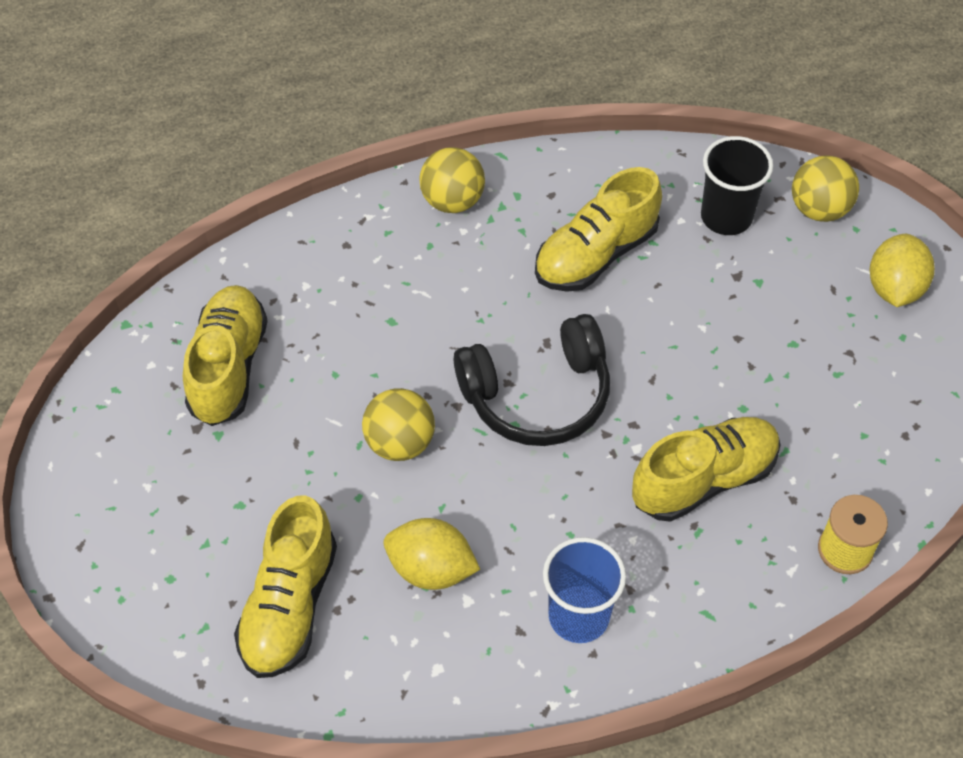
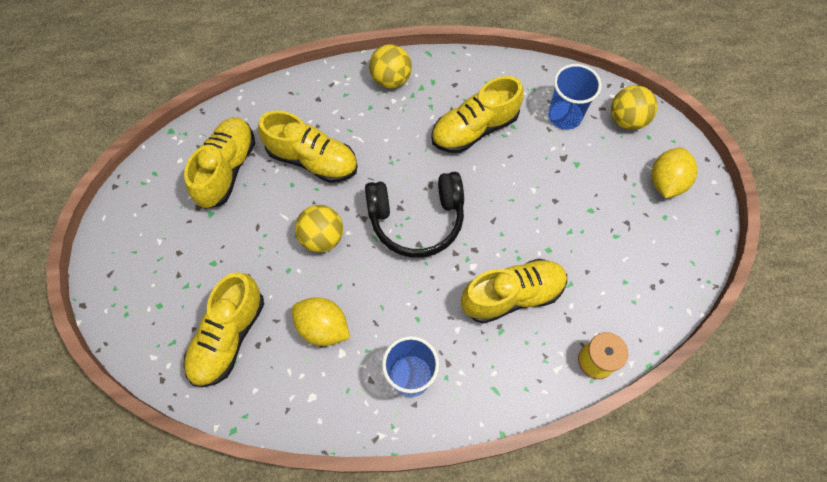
camera: 10 degrees right, 10 degrees up
(359, 334) = (312, 160): none -> yellow shoe
(726, 217) = (564, 116): black cup -> blue cup

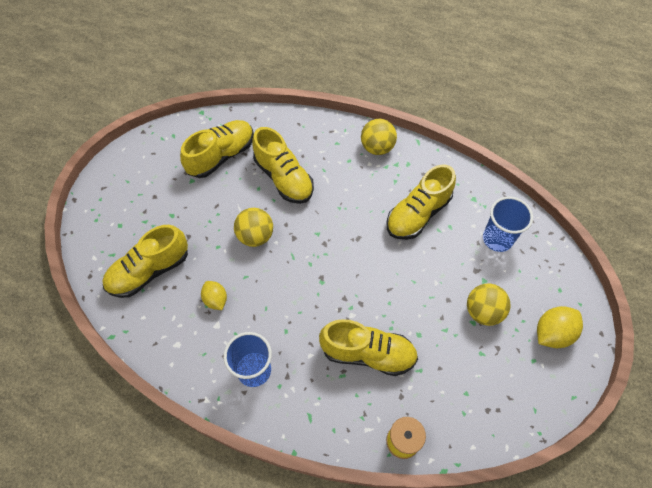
camera: 30 degrees right, 5 degrees down
(323, 327) = (216, 300): yellow lemon -> yellow lemon, size x0.65
(416, 220) = (331, 259): black headphones -> none
(474, 129) = (418, 214): yellow shoe -> yellow shoe turned 45 degrees counterclockwise
(627, 120) = (549, 267): yellow ball -> yellow ball (483, 311)

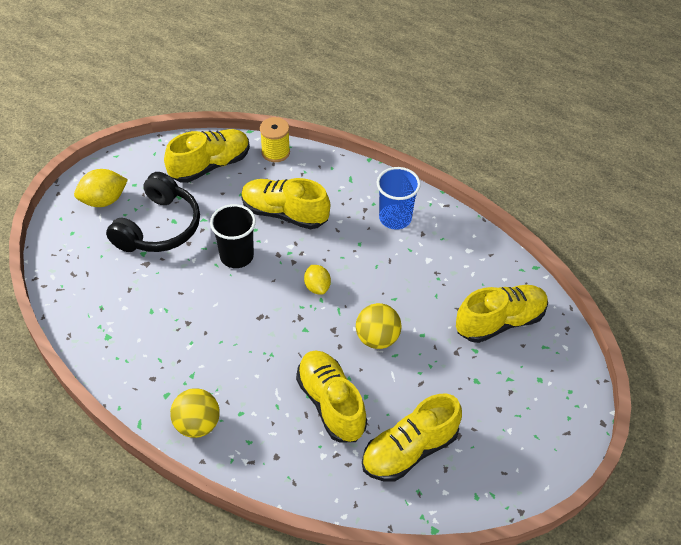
camera: 170 degrees left, 10 degrees down
(216, 300) = (428, 282): yellow lemon -> yellow lemon (317, 287)
(398, 293) = (236, 256): none -> black cup
(418, 214) = (181, 330): yellow shoe -> yellow shoe (210, 165)
(483, 311) = (159, 227): yellow ball -> black headphones
(497, 239) = (106, 289): blue cup -> none

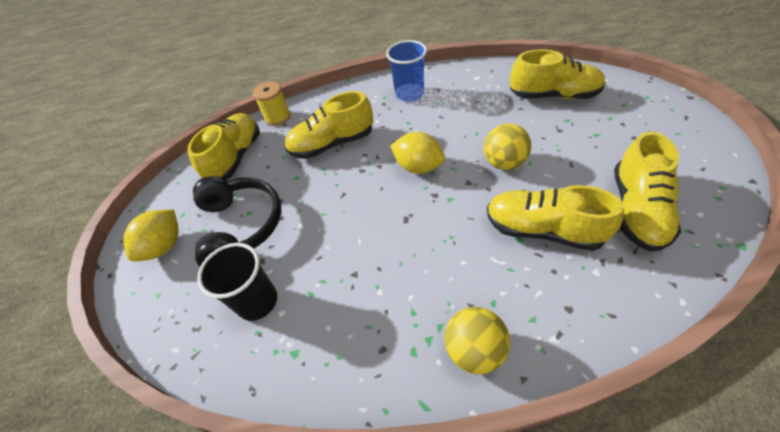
camera: 35 degrees left, 0 degrees up
(236, 256) = (332, 195): black cup -> black cup (257, 301)
(317, 287) = (418, 167): yellow lemon -> yellow lemon, size x1.53
(500, 322) = (553, 95): yellow shoe -> yellow shoe turned 75 degrees clockwise

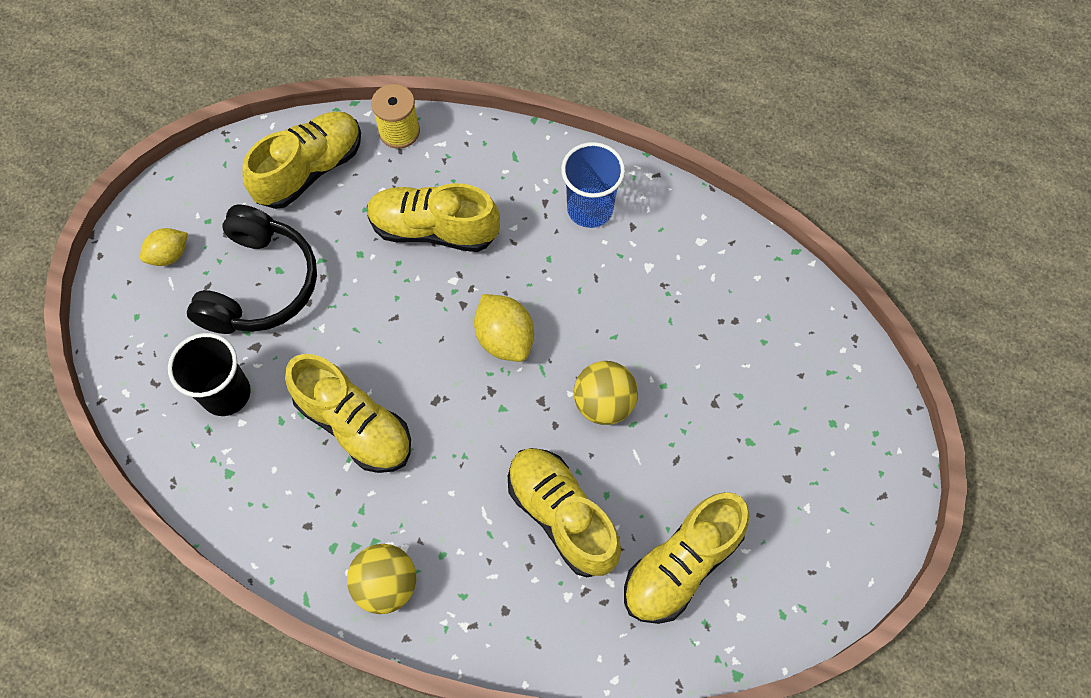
camera: 25 degrees right, 15 degrees up
(164, 246) = (169, 255): yellow lemon -> yellow lemon, size x0.65
(553, 95) = (764, 345): yellow shoe -> yellow shoe (354, 425)

